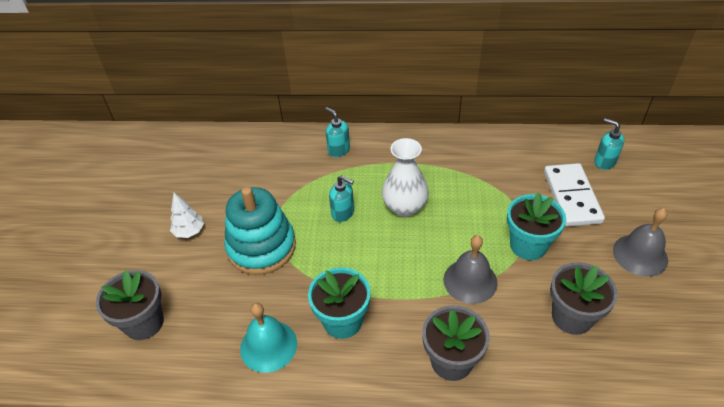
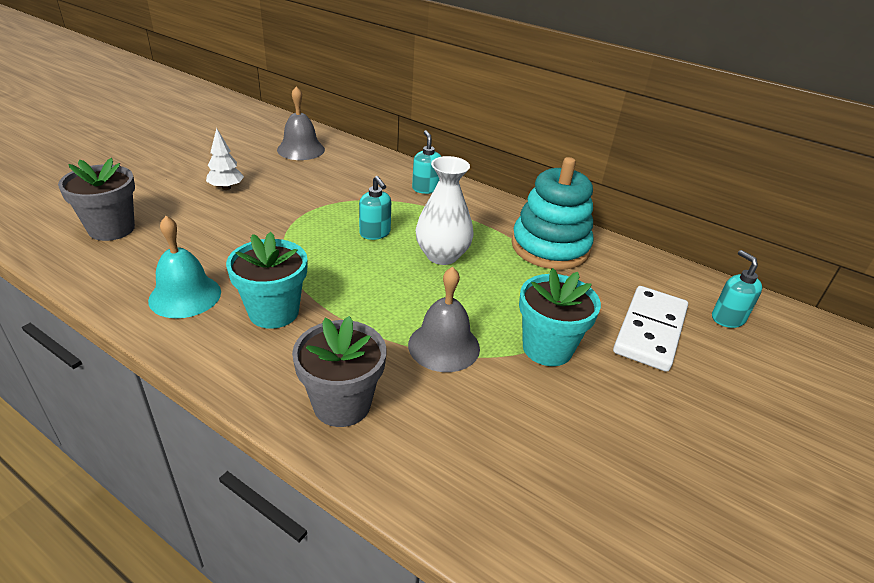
camera: 25 degrees right, 10 degrees down
(261, 247) = (271, 224): turquoise stacking toy -> turquoise stacking toy (550, 247)
(572, 317) = (532, 441): grey flower pot -> none
(640, 255) = (692, 428): grey bell -> grey bell (301, 149)

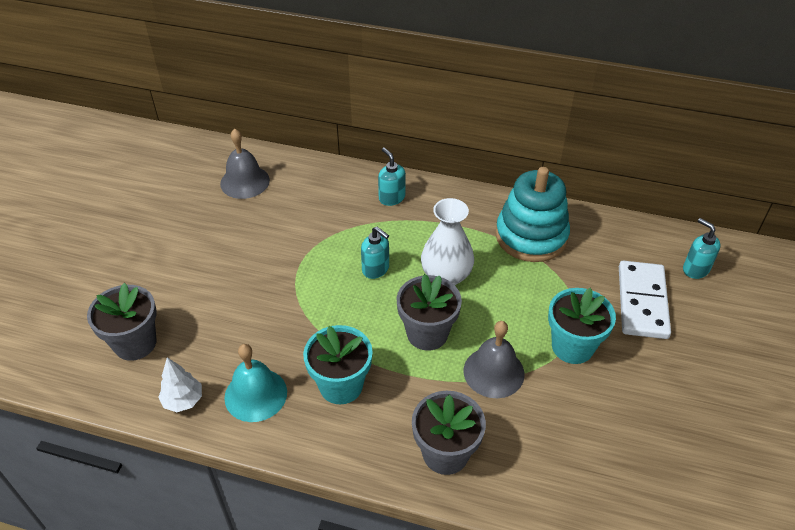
camera: 15 degrees left, 10 degrees up
(226, 188) = (206, 257): white tree -> white tree (183, 400)
(392, 294) = (427, 333): none -> grey flower pot

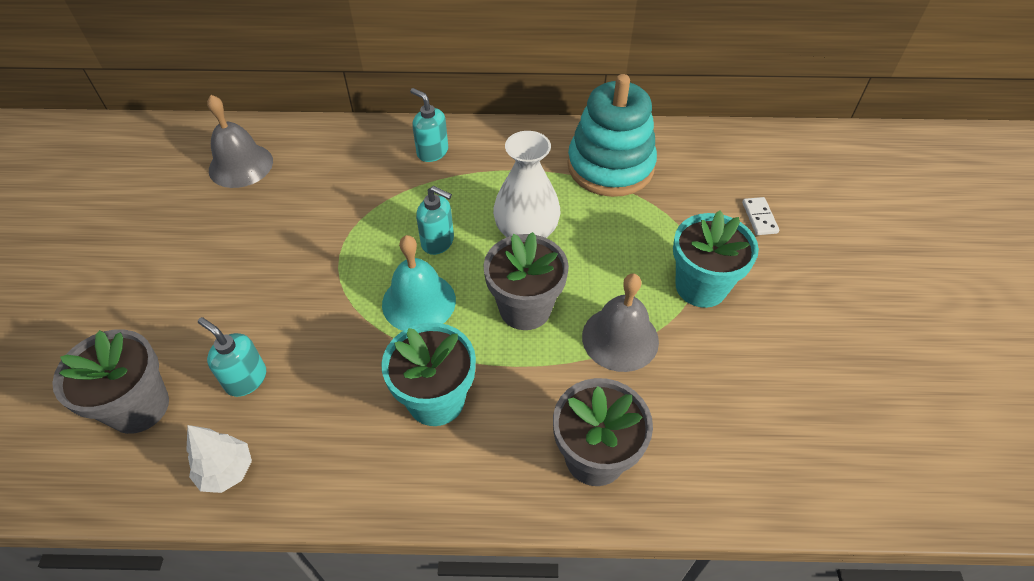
camera: 15 degrees left, 5 degrees up
(255, 394) = (326, 439): turquoise bell -> turquoise bell (419, 302)
(642, 302) = (759, 218): white domino -> white domino, size x0.43
(695, 269) = (802, 169): turquoise soap dispenser -> turquoise soap dispenser (246, 379)

